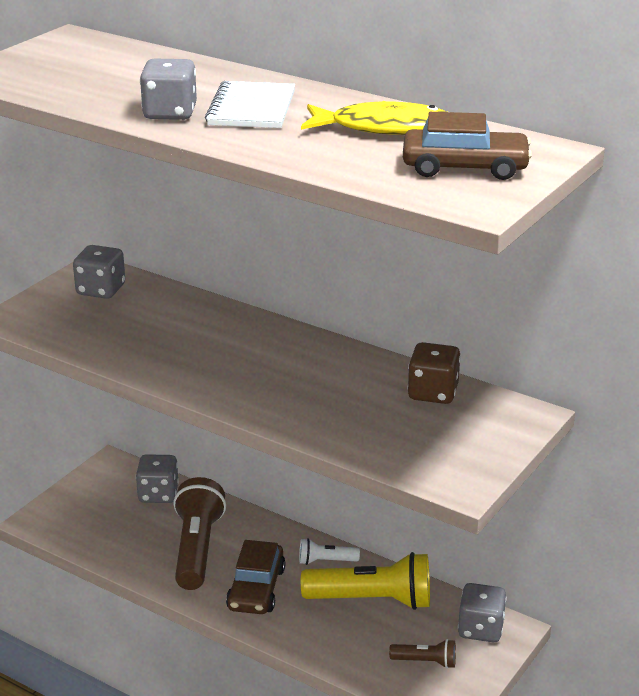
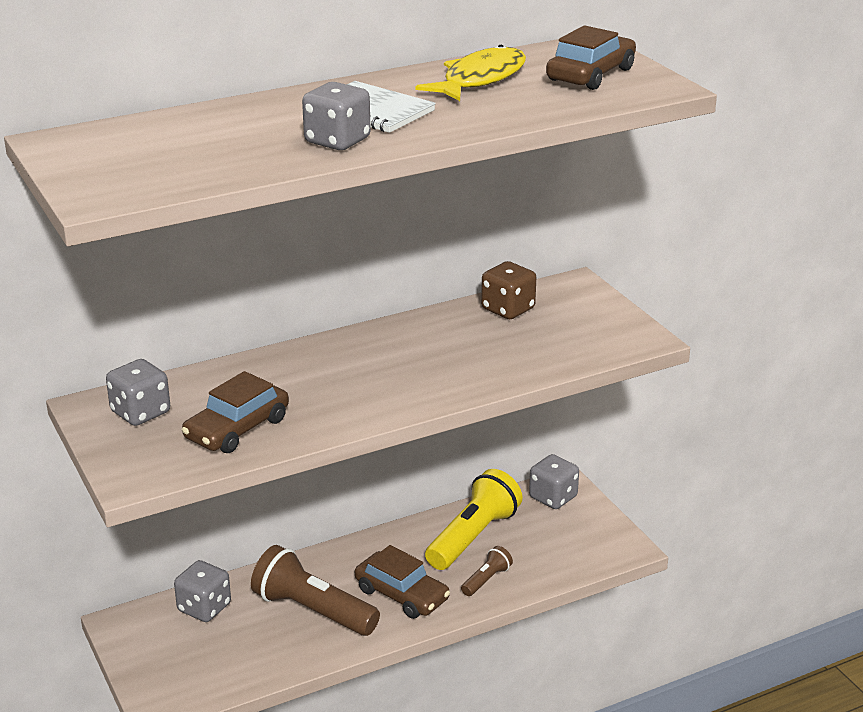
camera: 60 degrees left, 0 degrees up
(111, 334) = (237, 428): none -> brown car
(326, 561) = (401, 542): white flashlight -> none
(425, 662) = (568, 538): brown flashlight -> brown flashlight (486, 580)

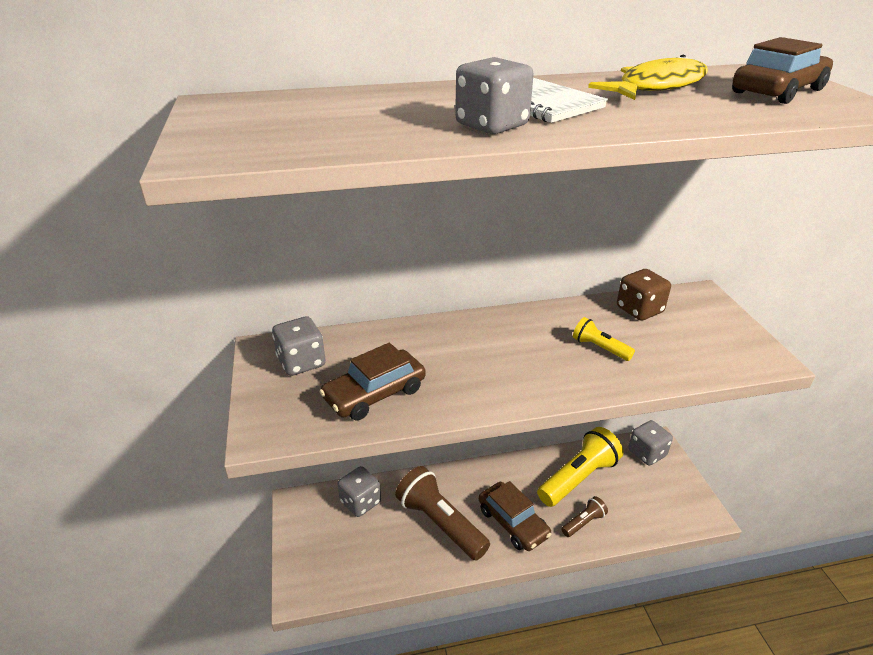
camera: 15 degrees right, 5 degrees up
(469, 353) = (599, 348): none -> yellow flashlight

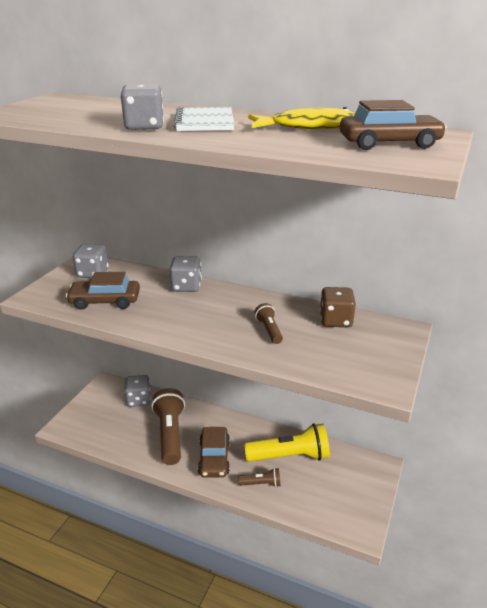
camera: 35 degrees right, 5 degrees down
(599, 348) = (269, 330): yellow flashlight -> brown flashlight
(647, 453) = (363, 468): grey dice -> grey dice (186, 287)

